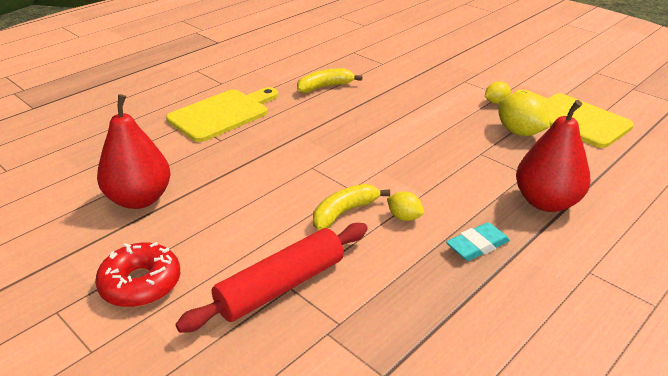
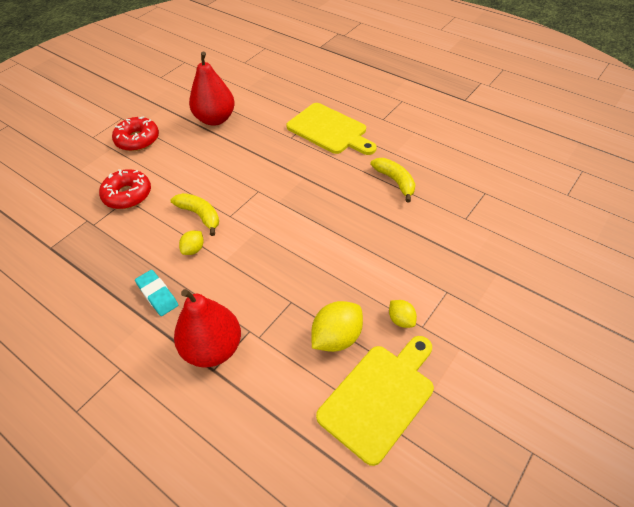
camera: 85 degrees right, 15 degrees up
(281, 286) = (127, 195): red rolling pin -> red donut

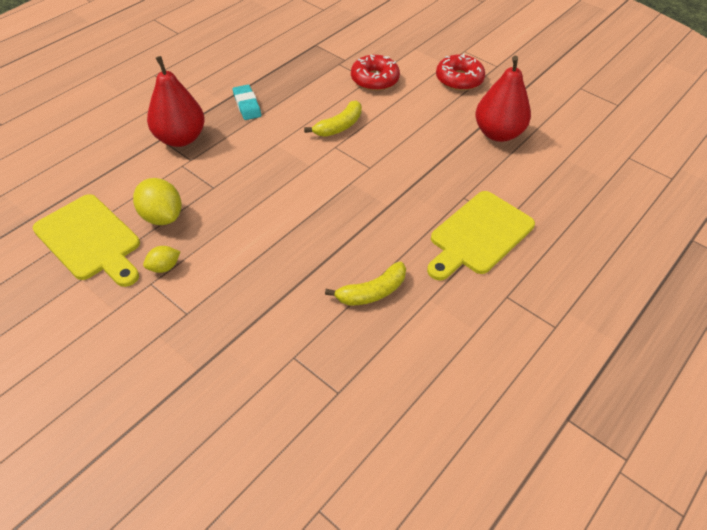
camera: 90 degrees right, 0 degrees up
(157, 295) = (247, 105): turquoise eraser -> turquoise eraser turned 75 degrees counterclockwise
(193, 249) = (294, 124): yellow lemon -> none

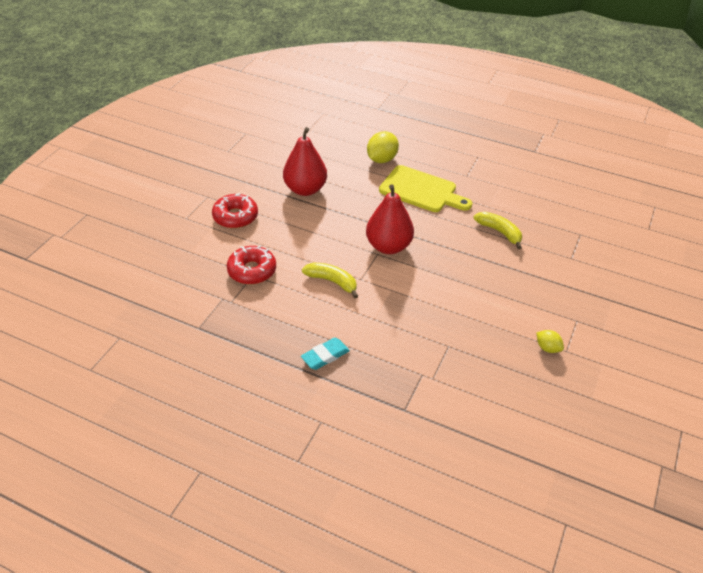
camera: 105 degrees left, 5 degrees down
(90, 240) = (552, 410): yellow cutting board -> none
(162, 216) = (499, 369): yellow lemon -> yellow lemon (382, 159)
(180, 138) = (396, 393): red pear -> red pear (388, 246)

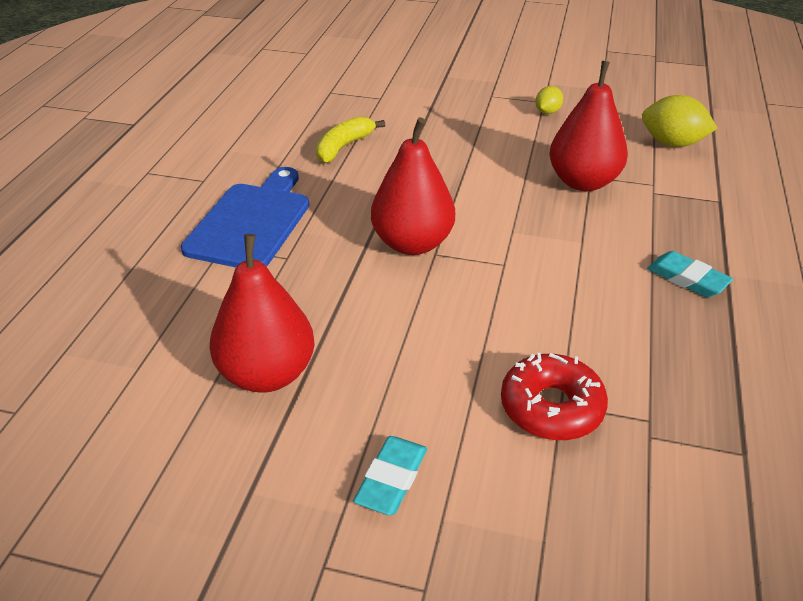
camera: 100 degrees left, 5 degrees down
(235, 217) = (391, 479): red donut -> turquoise eraser
(332, 281) = (526, 294): yellow banana -> none
(382, 159) = (153, 277): yellow lemon -> yellow lemon (672, 143)
(421, 190) = (251, 222): yellow cutting board -> blue cutting board
(441, 339) = (583, 182): none -> red pear

